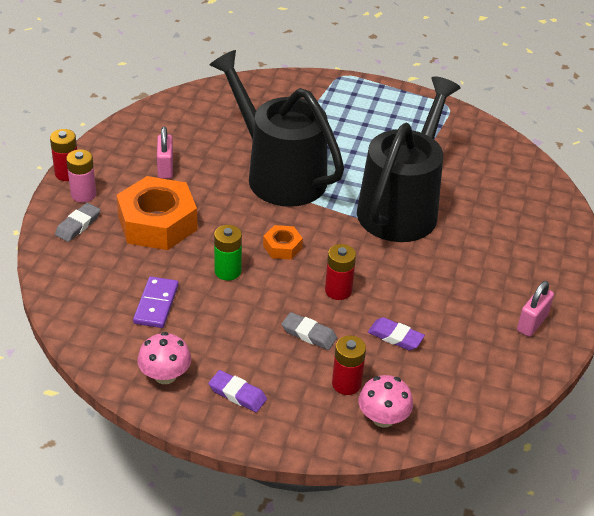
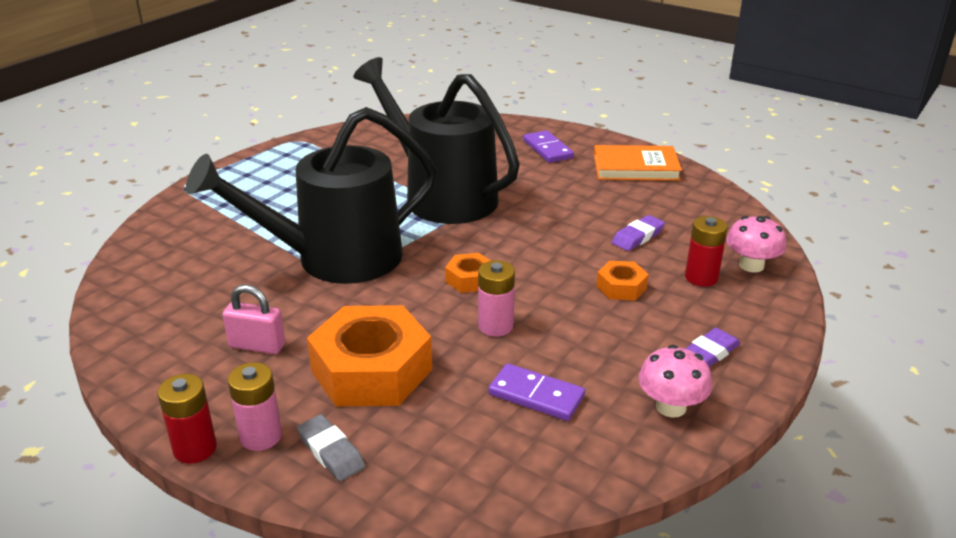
camera: 70 degrees left, 10 degrees down
(227, 271) = (495, 326): green battery -> pink battery
(309, 334) = (621, 287): grey eraser -> orange nut
(338, 290) = (558, 256): red battery -> none
(531, 256) = (547, 149): none -> purple domino
(532, 323) = (635, 167): pink padlock -> orange book

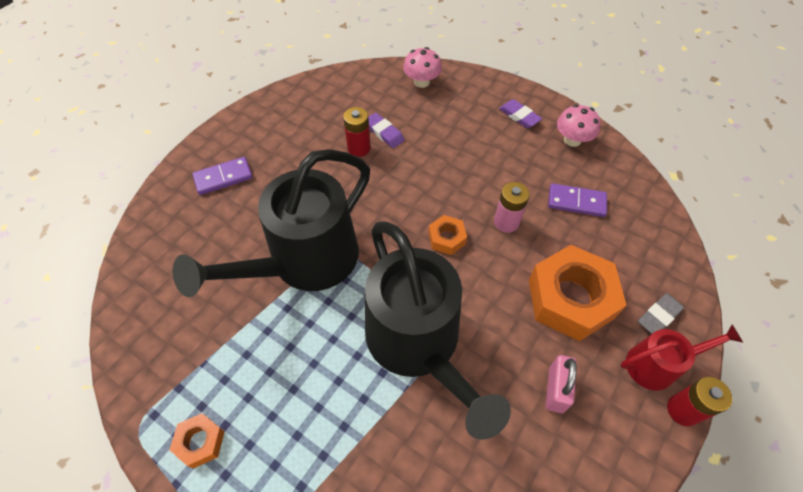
camera: 90 degrees left, 25 degrees up
(261, 436) = (657, 365): pink battery -> red watering can
(536, 395) = (576, 202): purple domino -> purple domino turned 75 degrees clockwise
(621, 287) = (451, 149): orange nut -> orange nut (200, 442)
(635, 167) = (272, 121): orange book -> none
(701, 277) = (437, 107): red battery -> red battery (359, 148)

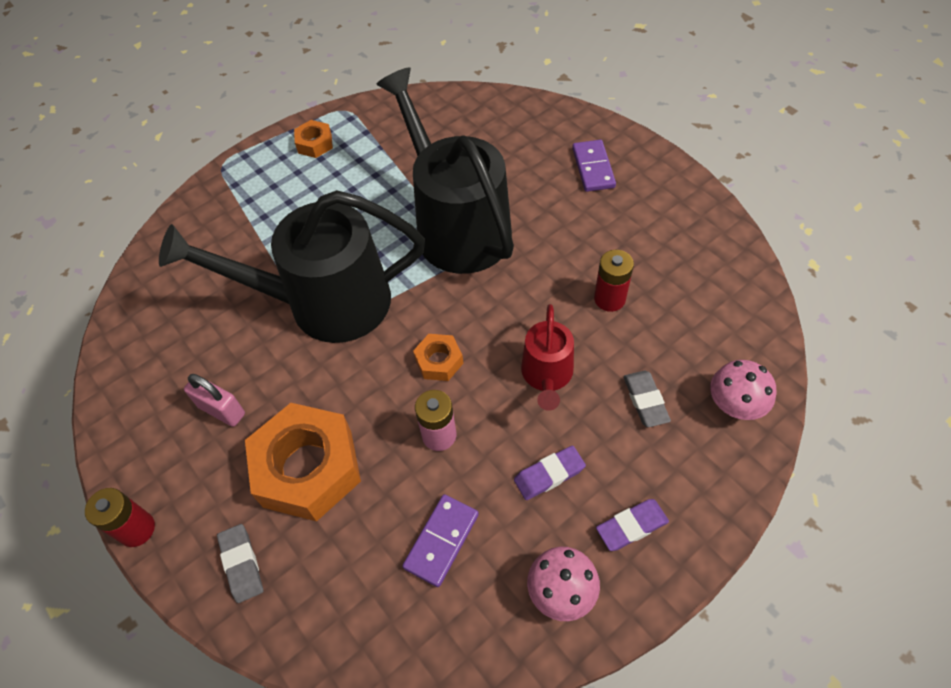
camera: 110 degrees right, 0 degrees up
(384, 133) = (632, 332): purple eraser -> purple eraser (549, 475)
(434, 120) = (645, 400): none -> grey eraser
(657, 365) = (191, 529): red watering can -> red watering can (547, 375)

